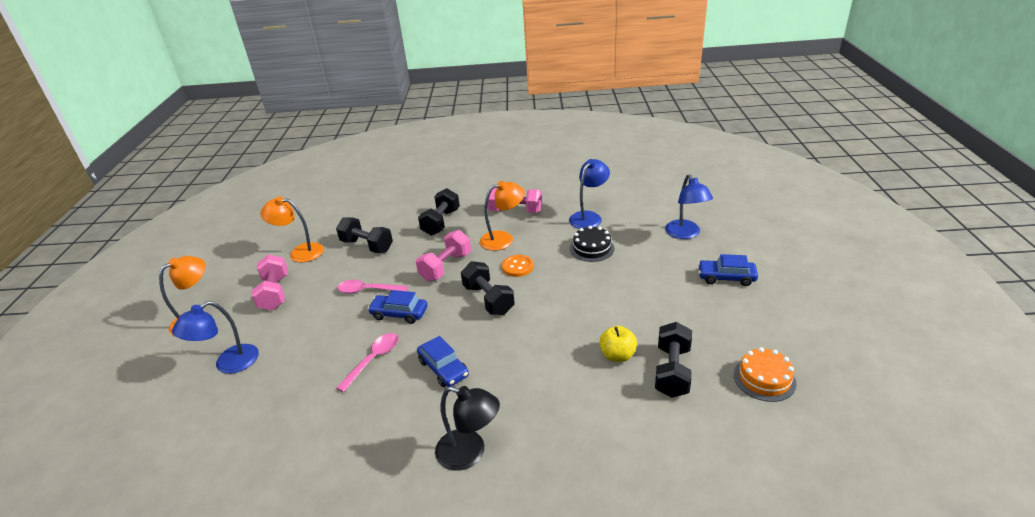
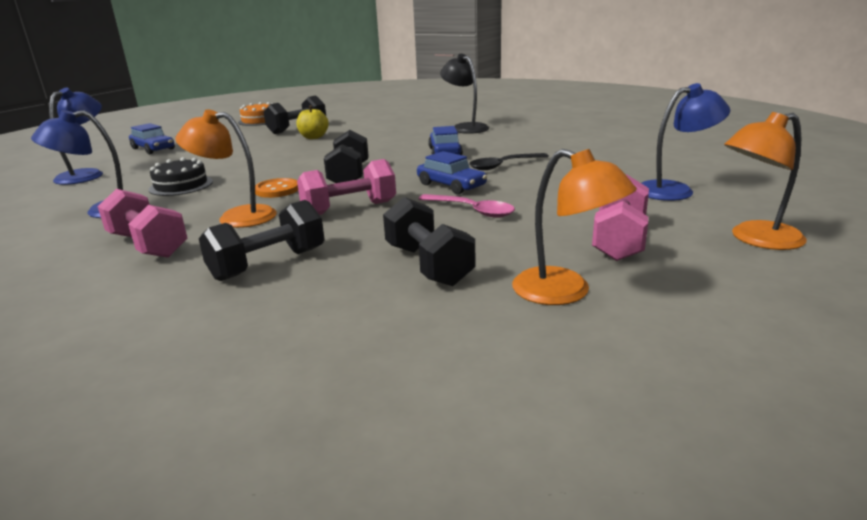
camera: 150 degrees left, 10 degrees down
(373, 359) = (503, 166): pink spoon -> black spoon

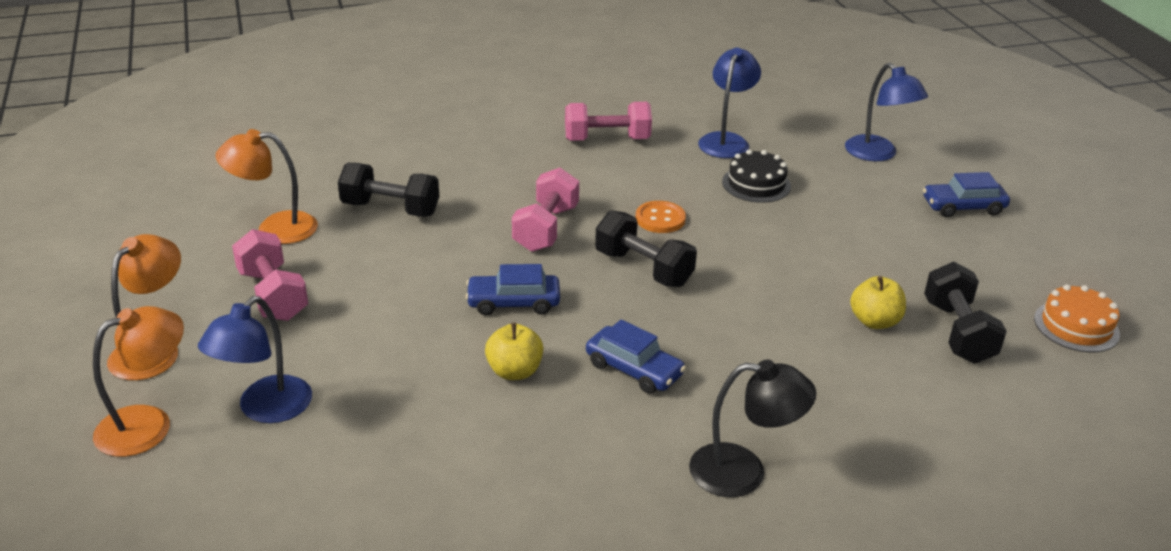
camera: 130 degrees right, 10 degrees up
(236, 217) = (613, 181): orange lamp -> orange lamp (148, 424)
(268, 264) = (495, 164): black dumbbell -> none
(472, 211) = (437, 275): pink spoon -> none
(503, 166) = (514, 371): black spoon -> yellow apple

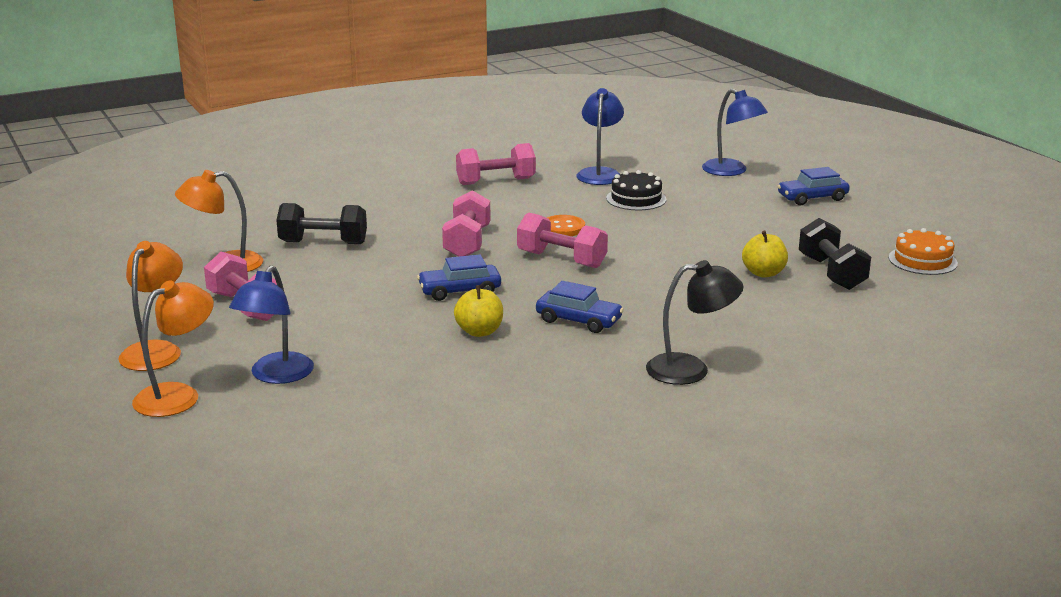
camera: 10 degrees left, 10 degrees down
(643, 268) = (561, 259): black dumbbell -> pink dumbbell

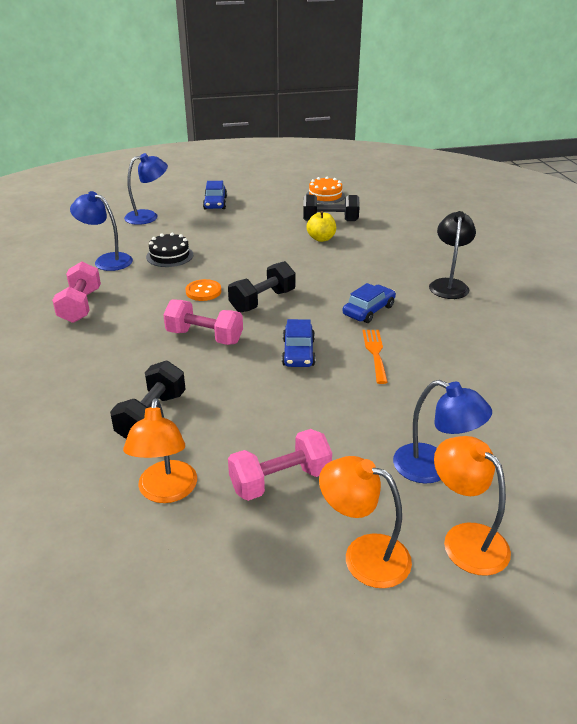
camera: 75 degrees left, 10 degrees up
(479, 331) = (375, 353): yellow apple -> orange fork
(561, 259) = (262, 301): pink dumbbell -> black dumbbell

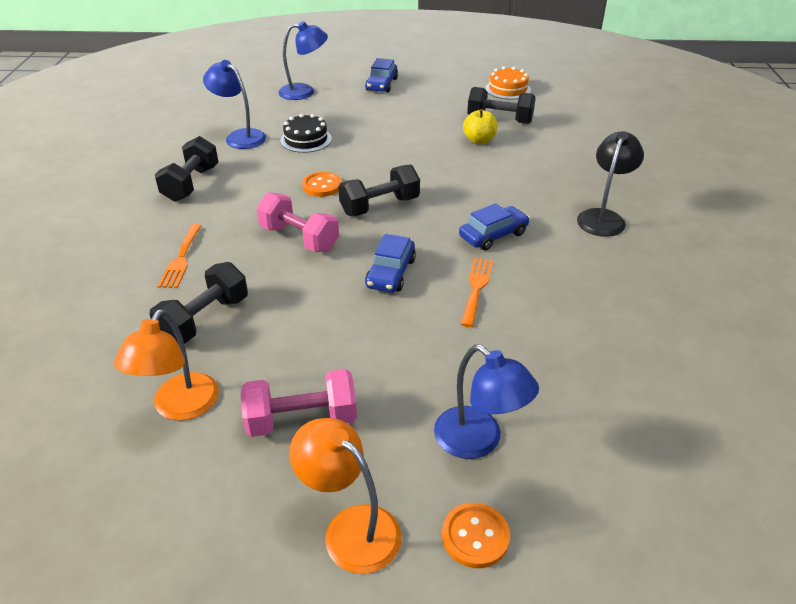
camera: 15 degrees right, 5 degrees up
(80, 306) = (191, 184): pink dumbbell -> black dumbbell
(104, 370) = (181, 259): none -> orange fork
(465, 539) = (475, 536): orange lamp -> orange button

